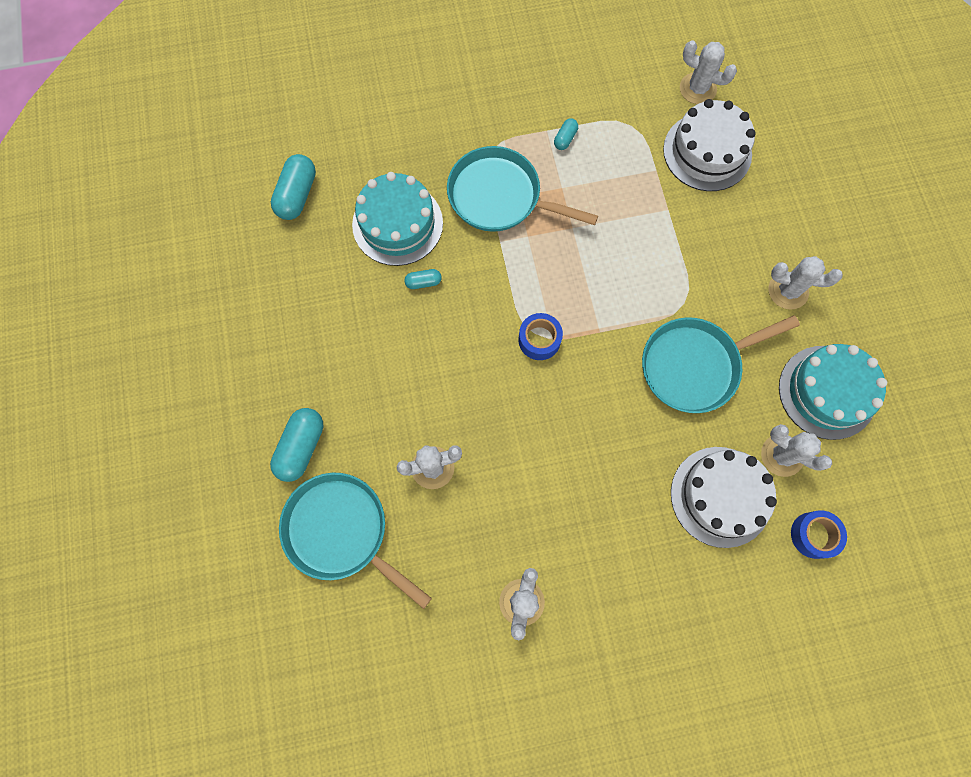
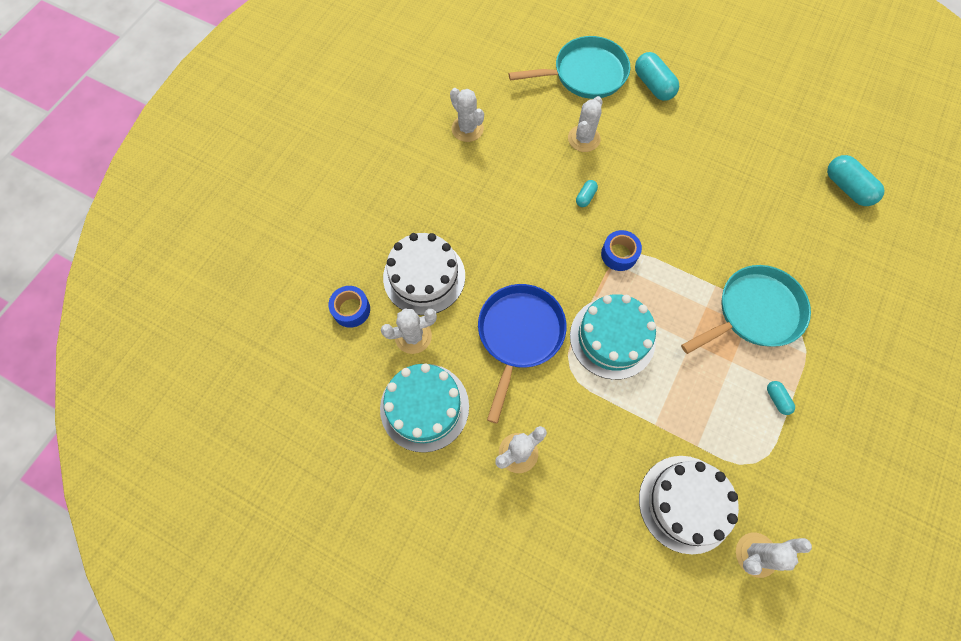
camera: 130 degrees right, 5 degrees down
(397, 224) = (778, 232): turquoise cake -> turquoise cake (612, 338)
(423, 282) = (718, 217): turquoise capsule -> turquoise capsule (585, 197)
(694, 365) = (519, 335): turquoise pan -> blue pan

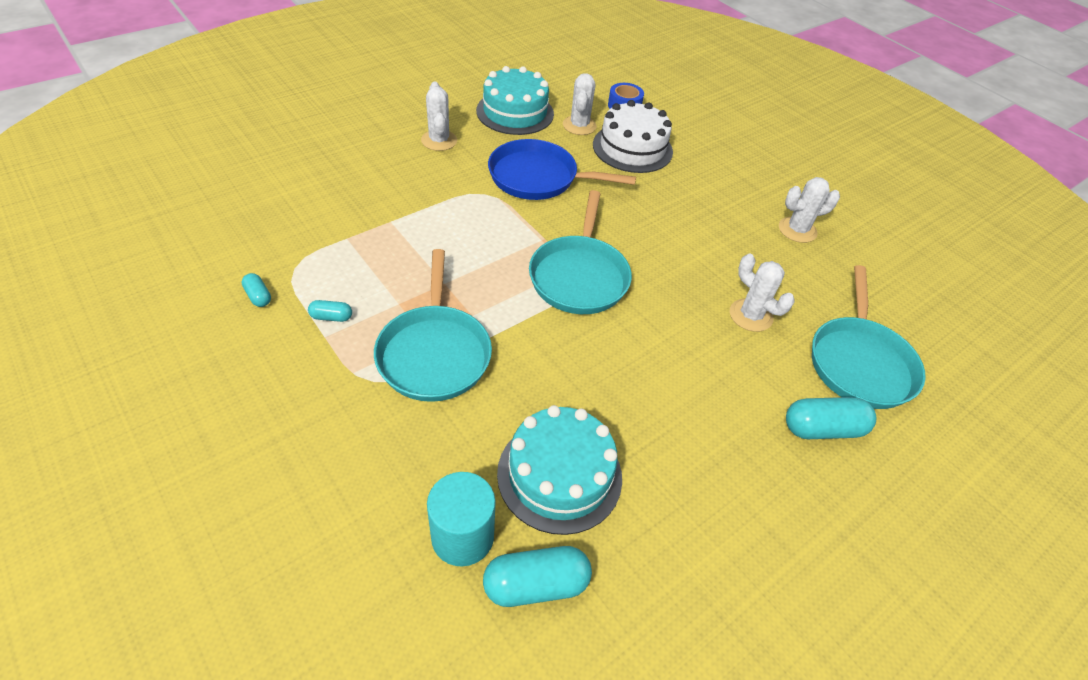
camera: 110 degrees right, 20 degrees down
(519, 335) = (538, 177): blue pan -> blue pan turned 150 degrees clockwise
(585, 197) = (666, 281): turquoise capsule -> turquoise capsule (258, 296)
(612, 338) = (492, 231): turquoise cake -> turquoise cake (559, 475)
(619, 254) = (579, 276): blue tape -> turquoise pan
(686, 503) = (310, 208): white cake -> none
(756, 554) = (229, 228): white cactus -> none
(852, 232) = (462, 536): none -> turquoise cylinder

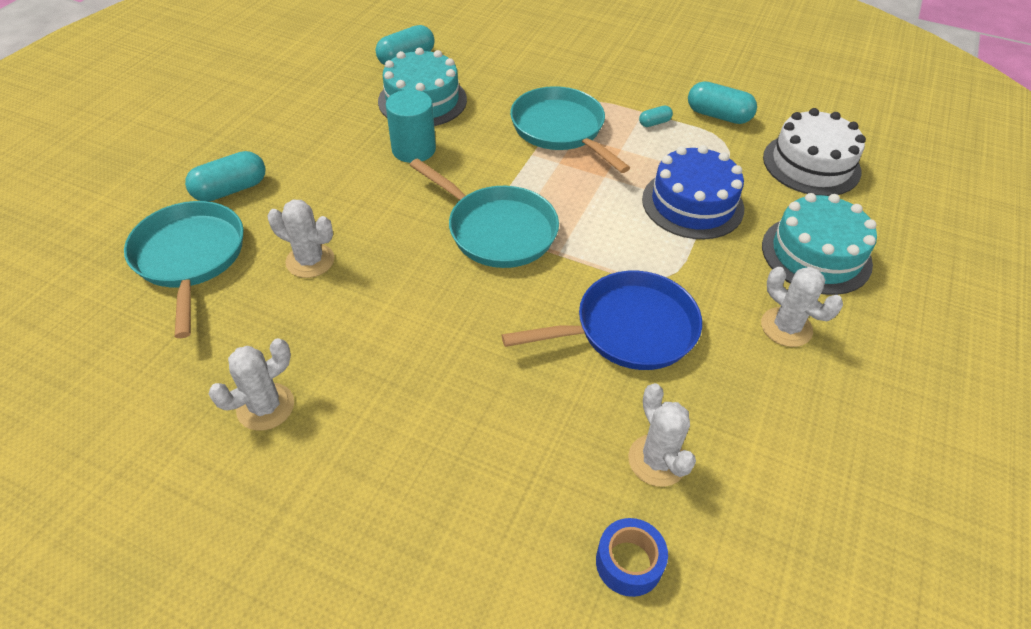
camera: 155 degrees right, 0 degrees up
(258, 296) = (718, 115): turquoise capsule -> turquoise capsule, size x1.91
(399, 229) = (692, 204): none -> blue cake
(462, 536) = (460, 61): turquoise cylinder -> turquoise cylinder (413, 149)
(515, 112) = (762, 436): turquoise cake -> turquoise cake (816, 254)
(579, 276) = (497, 230): turquoise pan -> turquoise pan turned 150 degrees clockwise
(632, 148) = (553, 453): white cake -> white cake (811, 164)

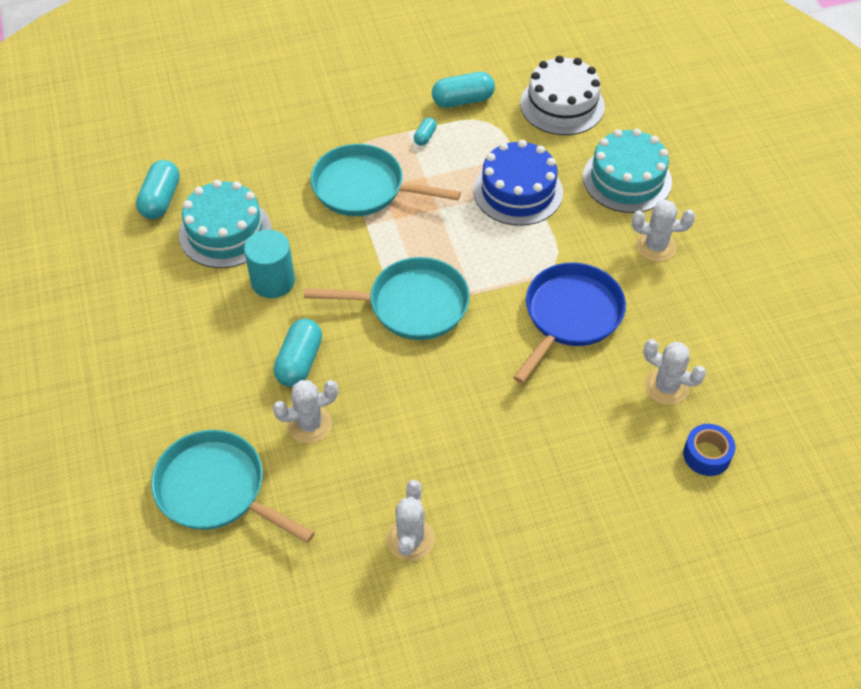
camera: 40 degrees left, 5 degrees up
(231, 190) = (171, 417): turquoise capsule -> turquoise capsule (299, 362)

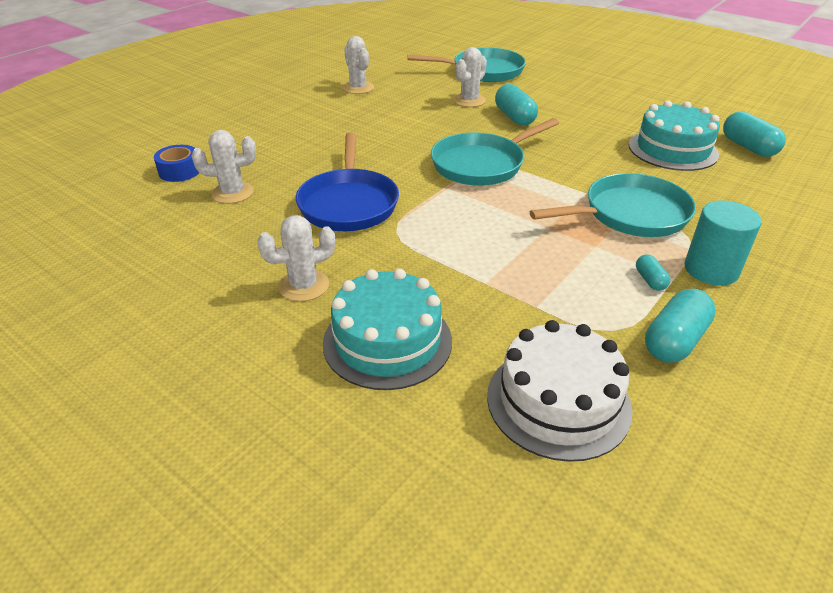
camera: 145 degrees right, 15 degrees down
(273, 281) = (594, 140): turquoise cylinder -> turquoise cylinder (711, 269)
(518, 191) = (494, 273): blue cake -> none

